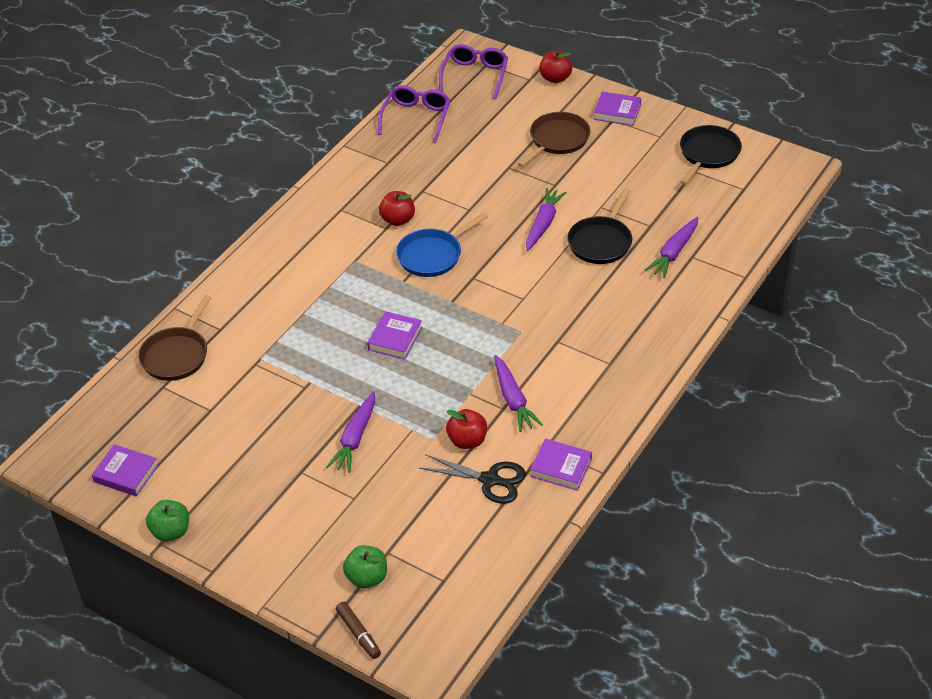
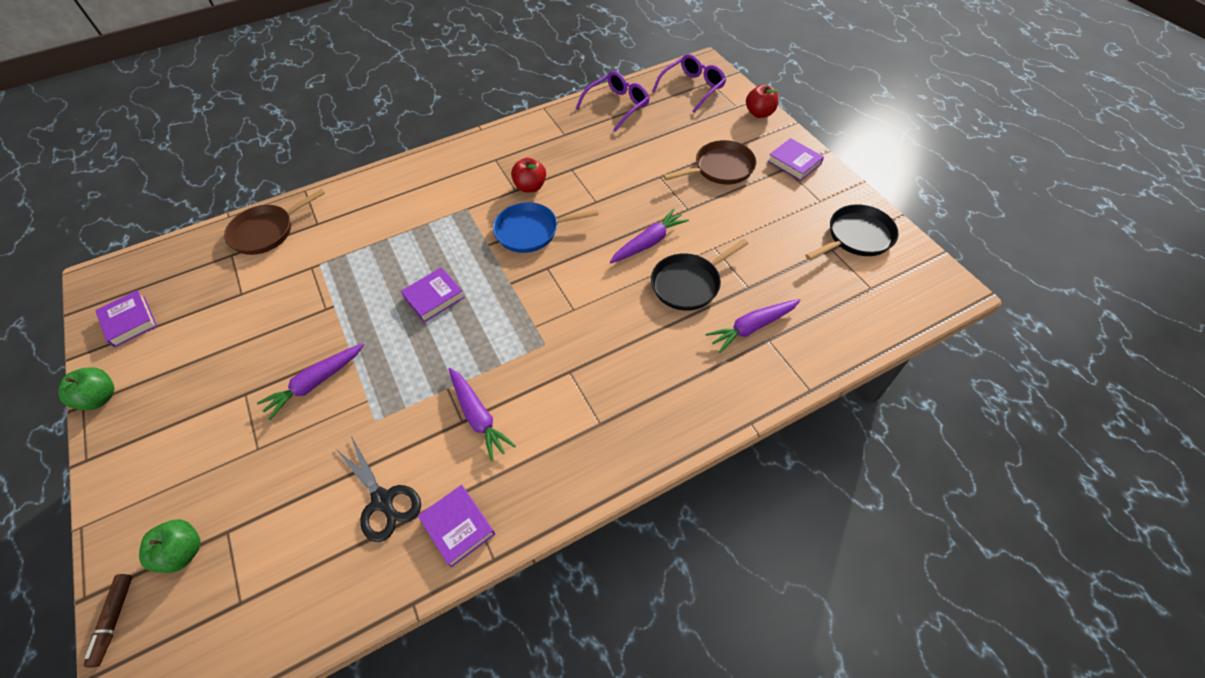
camera: 30 degrees right, 10 degrees up
(467, 441) = (401, 441): red apple -> none
(513, 400) = (478, 417): purple carrot -> purple carrot turned 45 degrees counterclockwise

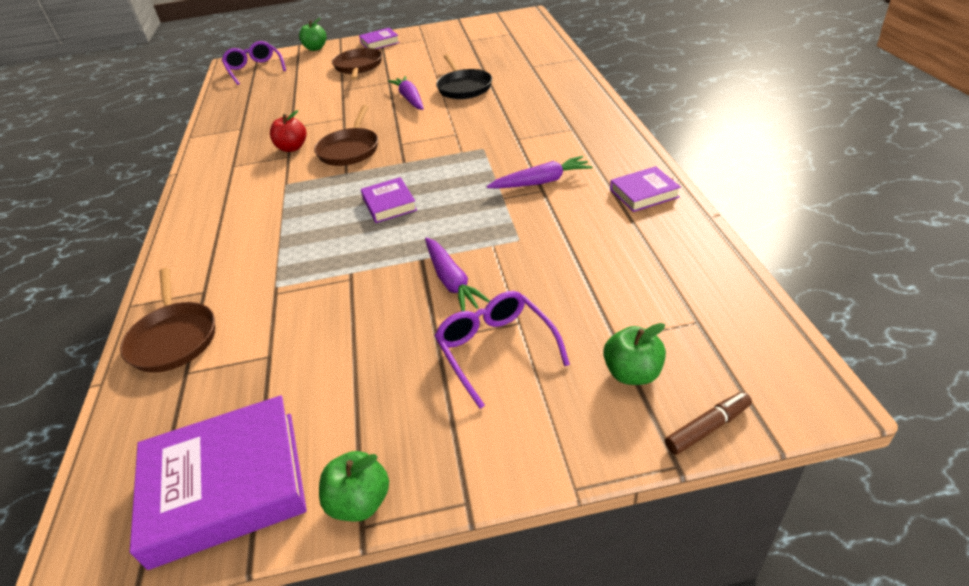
camera: 70 degrees left, 15 degrees down
(114, 620) = (708, 428): brown marker -> brown marker turned 45 degrees counterclockwise
(130, 321) = (226, 485): purple book -> purple book, size x1.88
(383, 501) = (609, 233): black scissors -> none
(531, 231) = (350, 149): blue pan -> brown pan
(617, 106) = (235, 101): purple glasses -> purple glasses (496, 349)
(752, 327) = (518, 70): purple carrot -> none
(759, 113) = (315, 48): red apple -> green apple
(856, 237) = (465, 32): black pan -> none

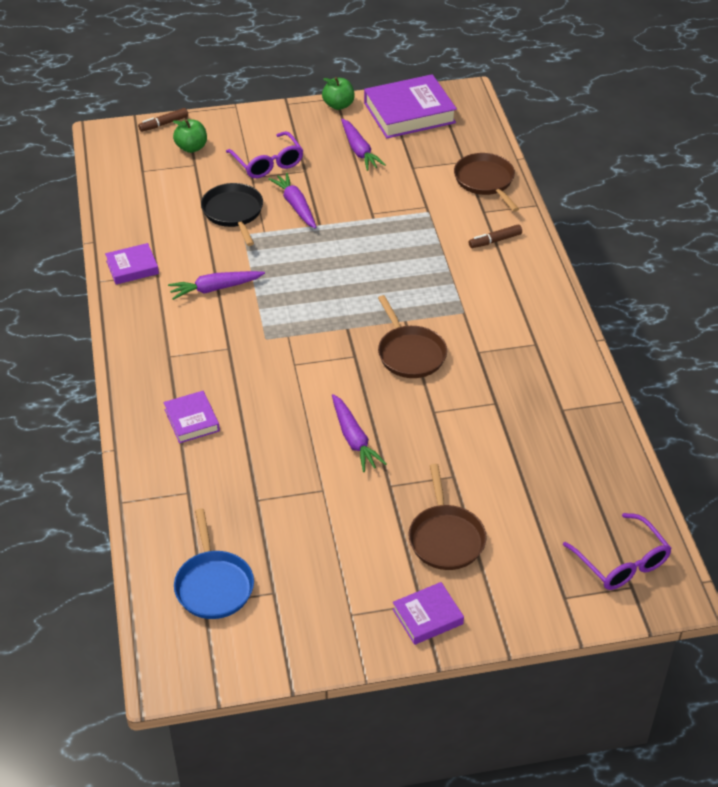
camera: 175 degrees right, 5 degrees up
(212, 255) = (495, 241): none -> brown marker
(292, 148) = (478, 364): red apple -> none
(315, 48) = (541, 618): green apple -> none
(343, 384) = (359, 151): none -> purple carrot
(350, 149) = (410, 353): brown pan -> brown pan turned 150 degrees clockwise
(389, 204) = (353, 277): purple book -> purple book (192, 420)
(463, 87) = (284, 454): black pan -> black pan (233, 212)
(506, 39) = (213, 585): none -> blue pan

